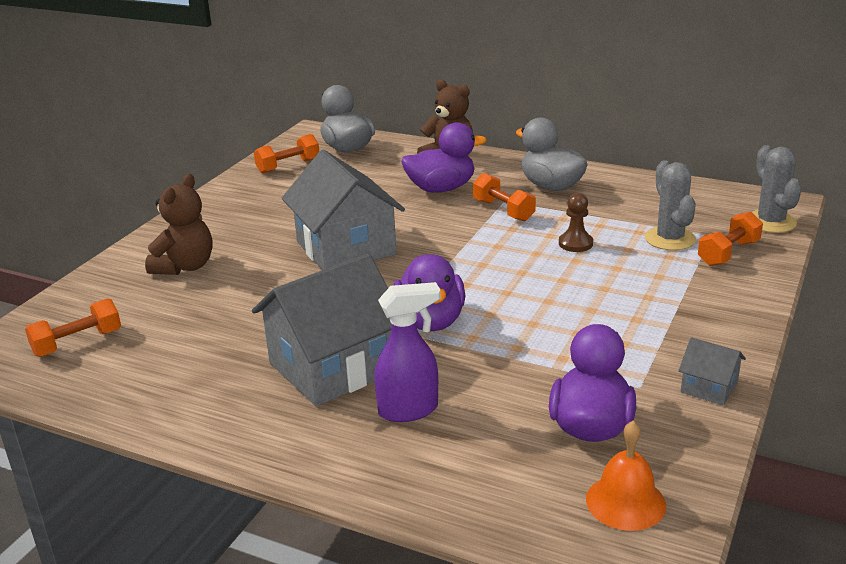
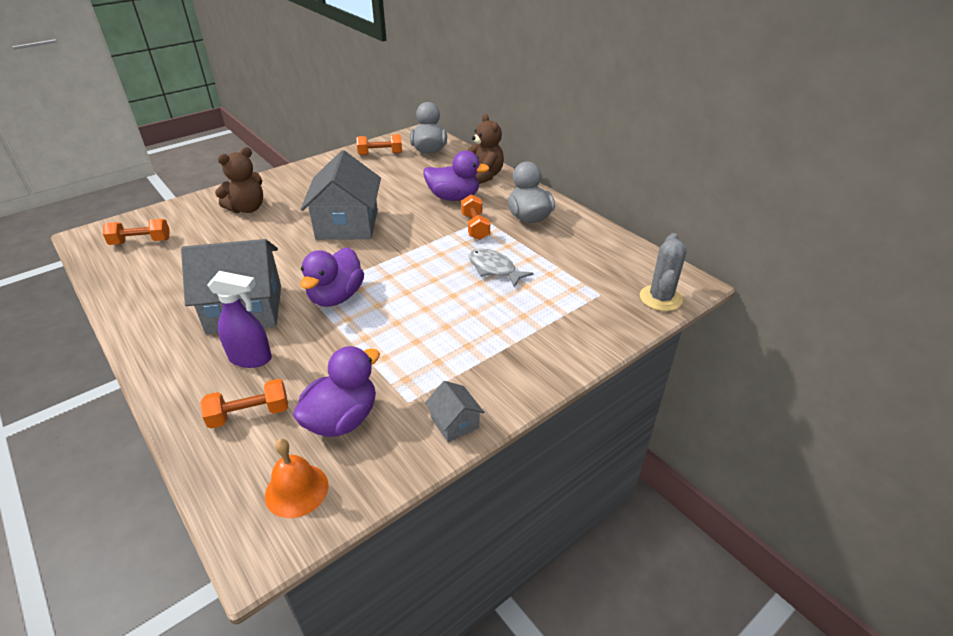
camera: 25 degrees right, 10 degrees up
(575, 243) = (494, 269): brown pawn -> grey fish
(670, 239) = (565, 287): grey cactus -> none
(728, 253) = (596, 314): orange dumbbell -> orange dumbbell (249, 414)

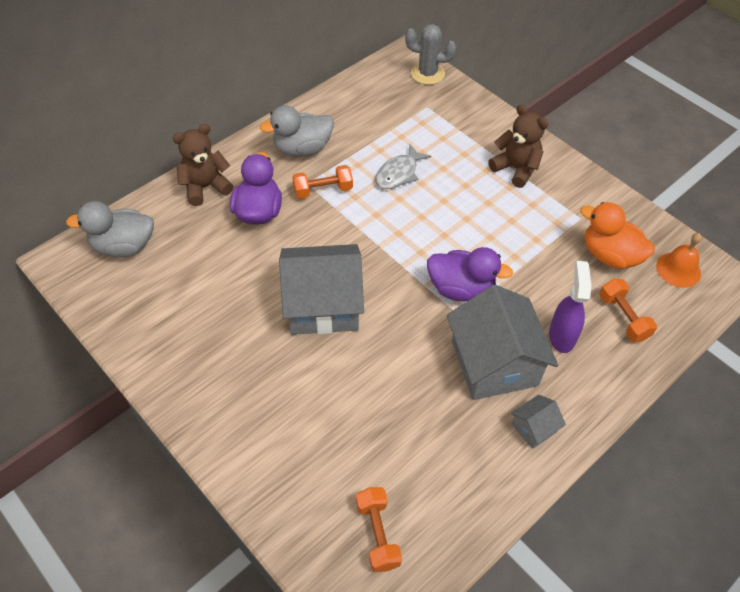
camera: 95 degrees left, 15 degrees up
(247, 208) = (286, 427): brown teddy bear -> brown teddy bear (516, 169)
(342, 419) = (609, 255): purple duck -> orange duck
(380, 154) = (127, 301): orange dumbbell -> none
(454, 423) = (593, 190): grey house -> grey house (534, 428)

